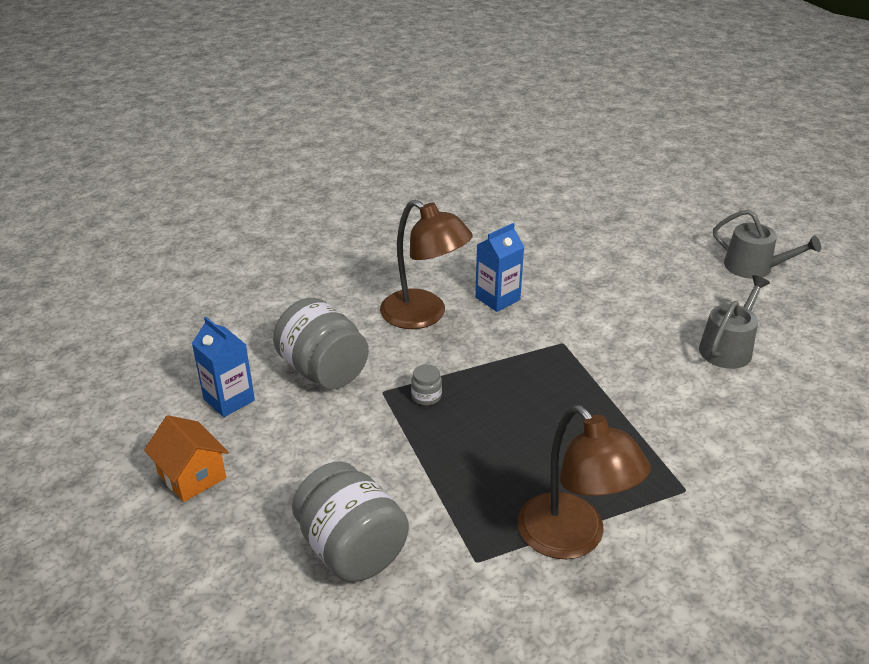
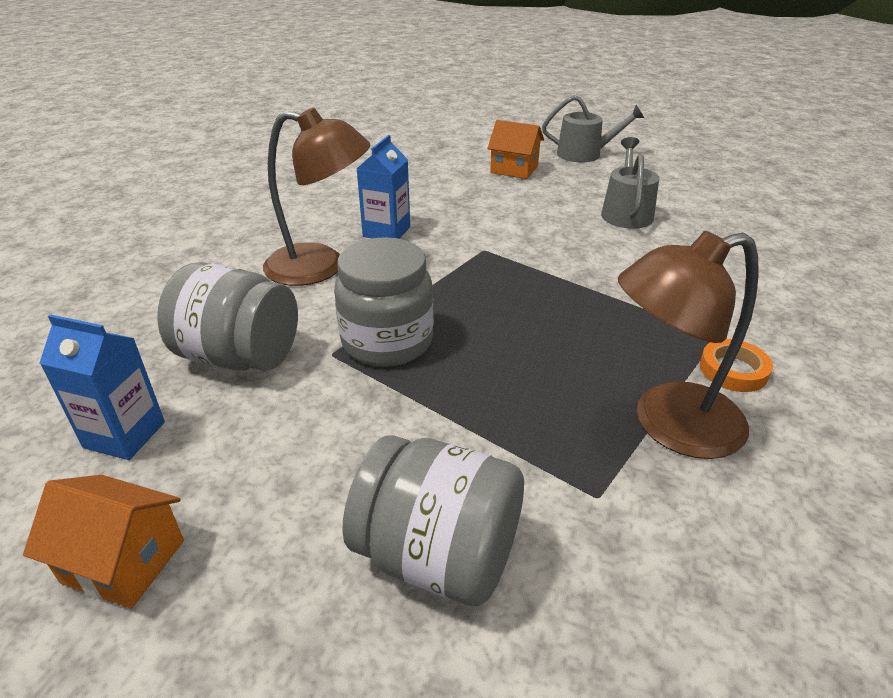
camera: 30 degrees left, 0 degrees up
(426, 396) = (387, 342): grey jar -> grey jar, size x2.40
(572, 539) = (669, 425): brown lamp -> brown lamp turned 135 degrees clockwise
(664, 265) = (514, 169): none -> orange house
(668, 522) = (733, 370): none -> orange tape

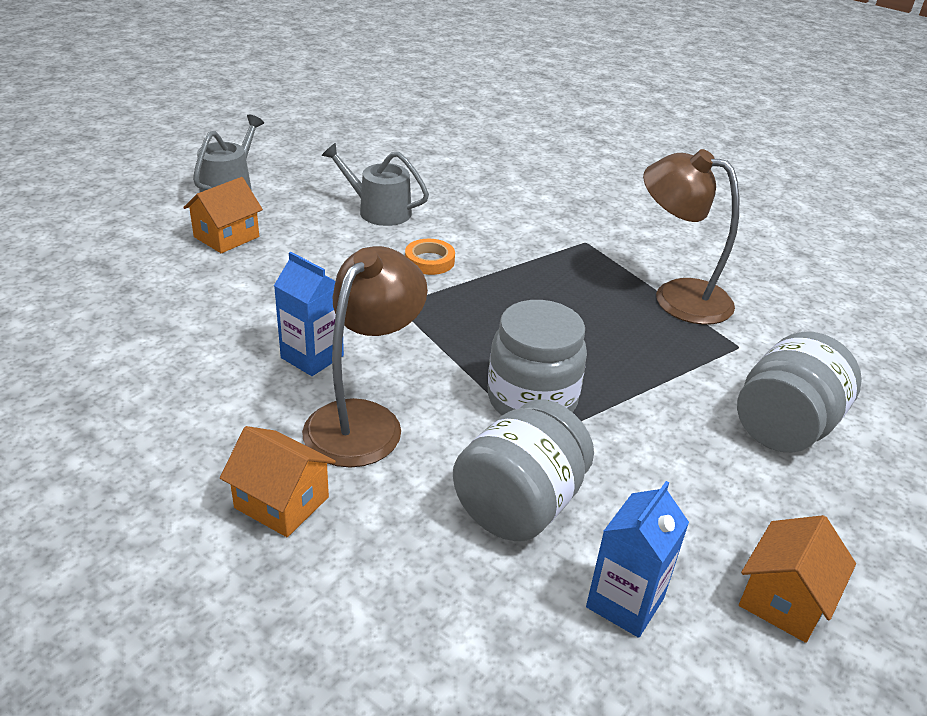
camera: 75 degrees left, 0 degrees up
(222, 256) = (281, 502): none -> orange house
(669, 425) = (677, 296): brown lamp -> brown lamp turned 120 degrees clockwise
(733, 370) = (627, 251): orange tape -> orange tape (429, 261)

